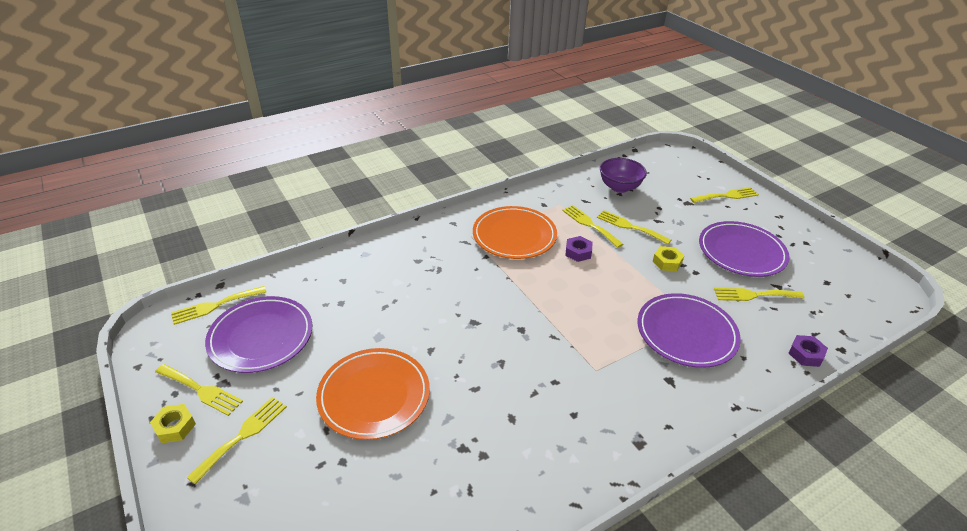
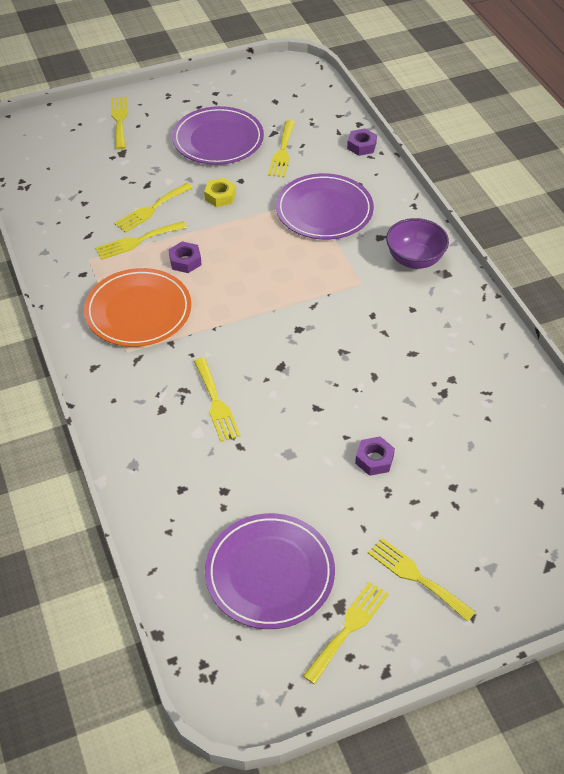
camera: 80 degrees left, 10 degrees up
(175, 427) = (399, 647): yellow nut -> none
(215, 306) = (200, 634): yellow fork -> yellow fork (216, 403)
(374, 395) = (374, 459): orange plate -> purple nut
(619, 187) = (71, 200): purple bowl -> purple bowl (414, 259)

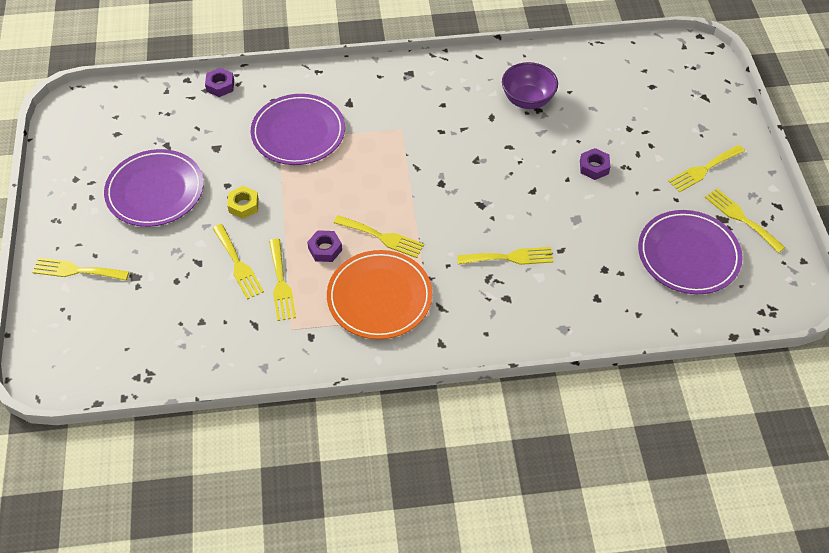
camera: 75 degrees left, 5 degrees up
(282, 152) = (200, 144): yellow fork -> yellow fork (382, 237)
(414, 259) = (385, 88): purple bowl -> purple bowl (527, 100)

